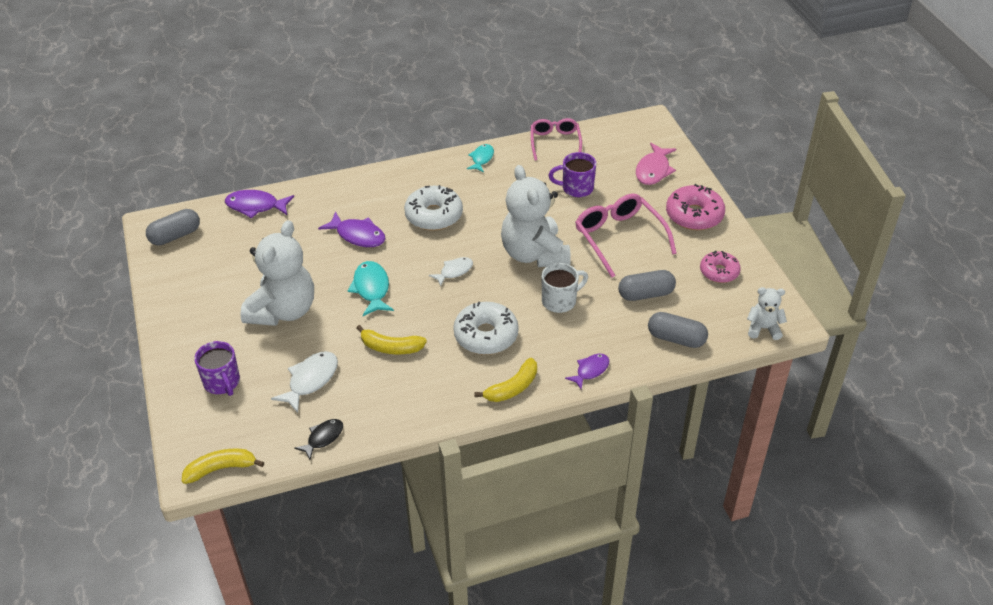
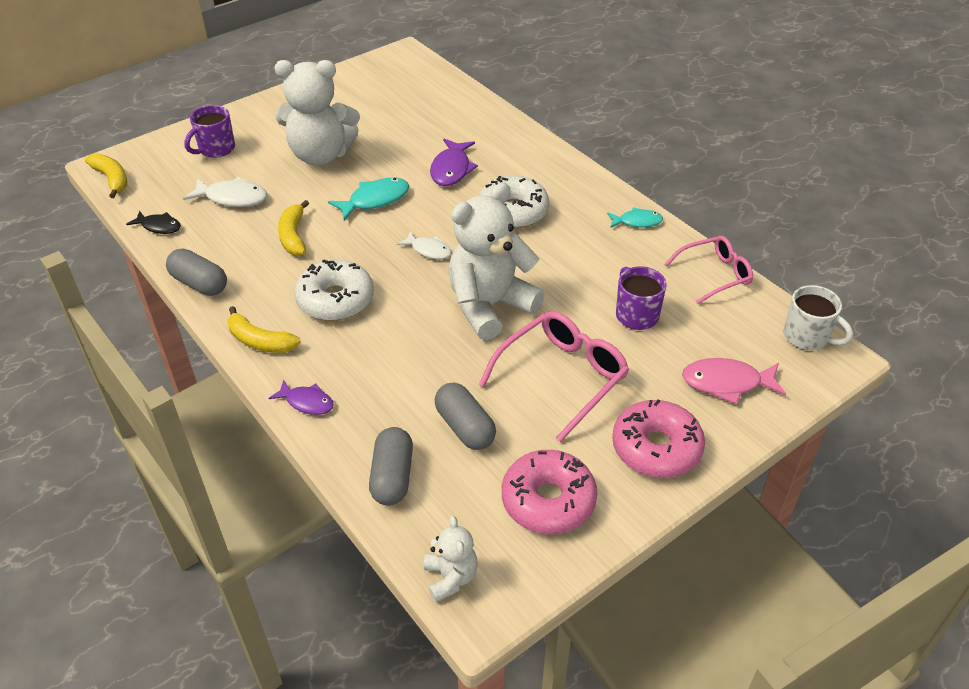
camera: 70 degrees right, 0 degrees up
(175, 236) = (394, 68): grey capsule -> grey capsule (199, 283)
(256, 206) = (460, 97): purple fish -> none
(560, 301) = (417, 348): white mug -> white mug (807, 337)
(719, 272) = (548, 500): pink donut -> pink donut, size x1.54

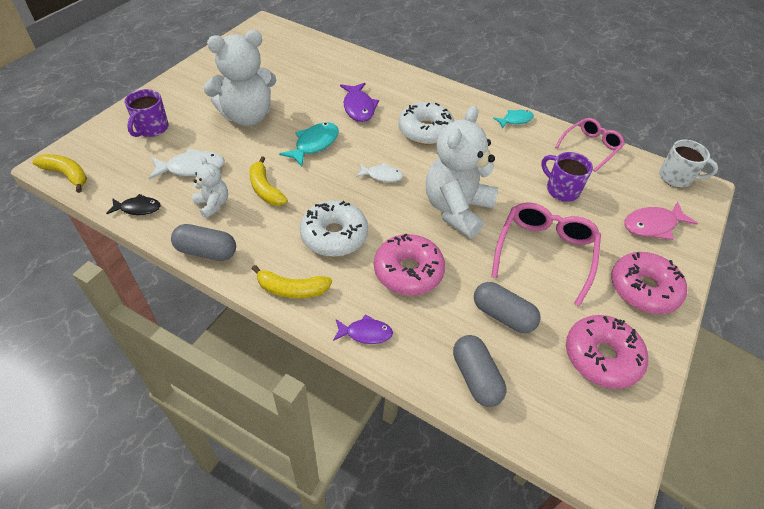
camera: 25 degrees left, 5 degrees up
(391, 356) = (408, 271): none -> pink donut
(451, 577) = (576, 451): white teddy bear -> white teddy bear (213, 204)

